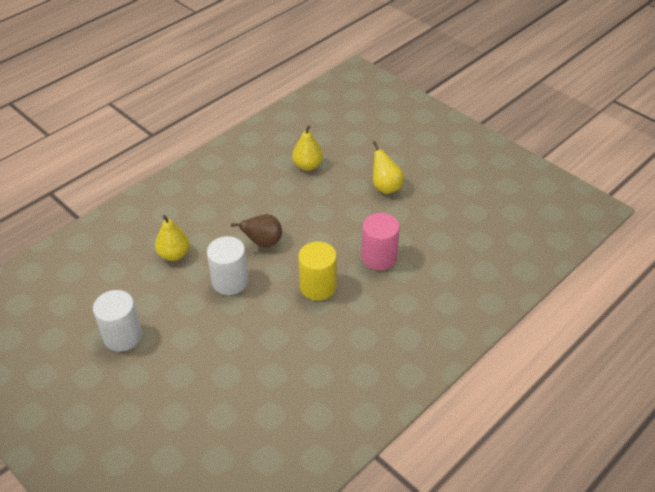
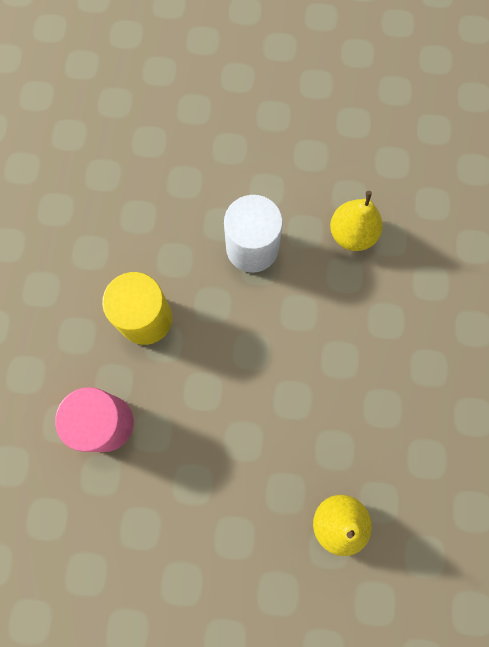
camera: 140 degrees right, 30 degrees up
(122, 336) = (293, 104): white cylinder -> none
(263, 243) = (267, 332): brown pear -> none
(385, 187) = (192, 569): yellow pear -> none

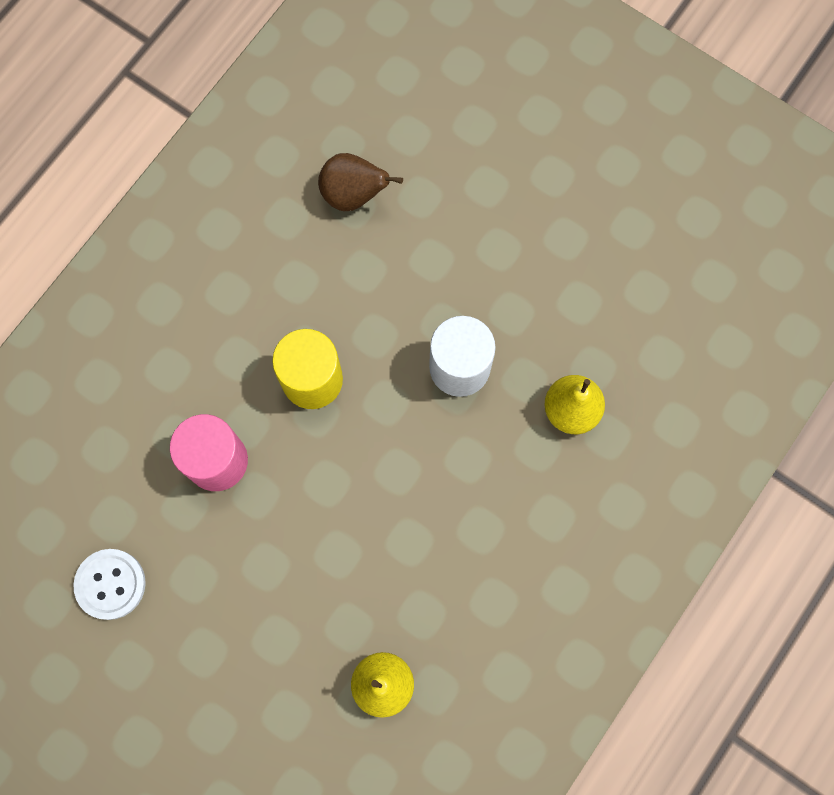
camera: 30 degrees right, 0 degrees up
(74, 573) = (110, 584): none -> white button
(97, 165) = (353, 194): none -> brown pear

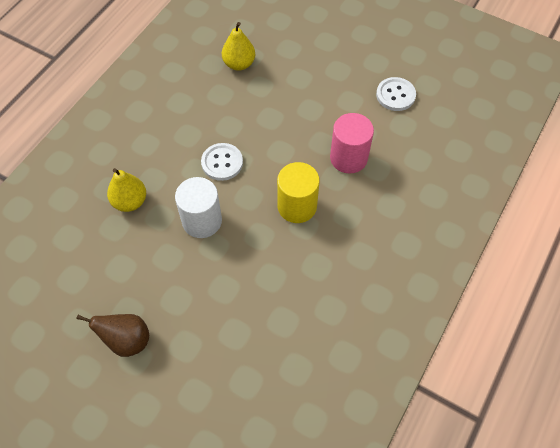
camera: 175 degrees right, 15 degrees down
(353, 194) = (283, 331): brown pear -> brown pear (127, 340)
(424, 469) = (222, 163): none -> white button

